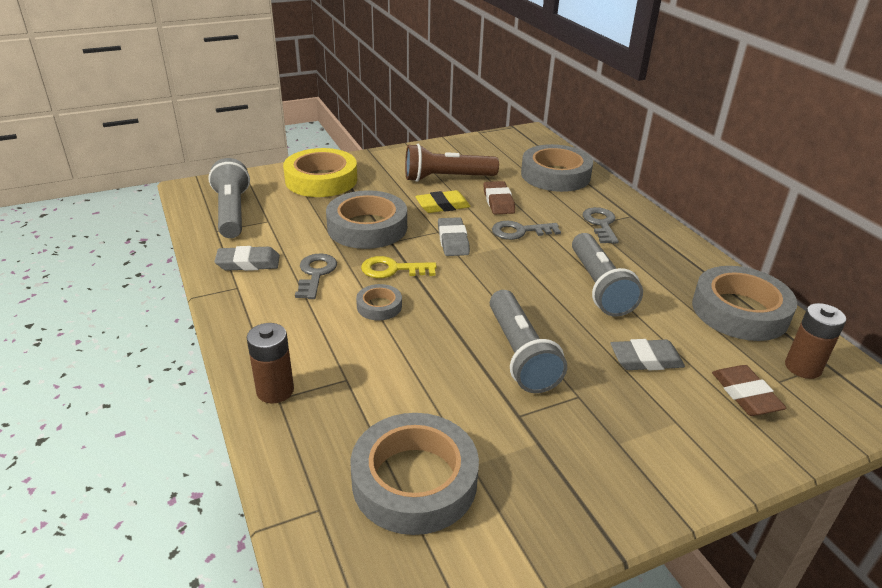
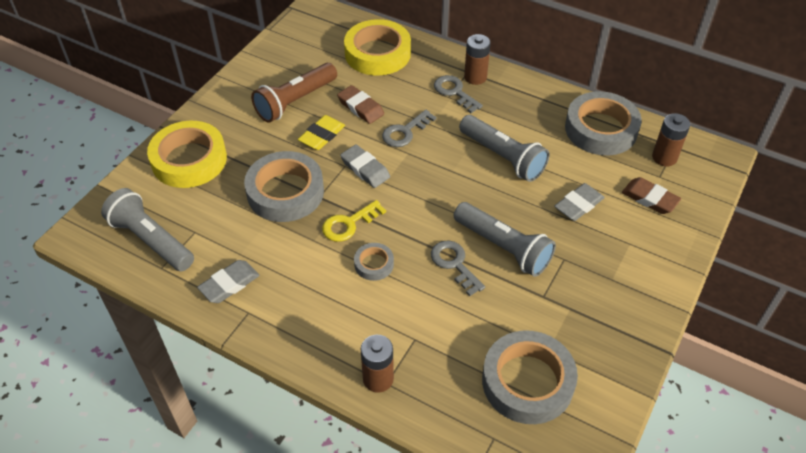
camera: 35 degrees left, 15 degrees up
(315, 274) = (295, 262): grey key -> grey key (454, 264)
(555, 175) = (377, 53): grey tape -> yellow tape
(634, 222) = (475, 77): none -> brown battery

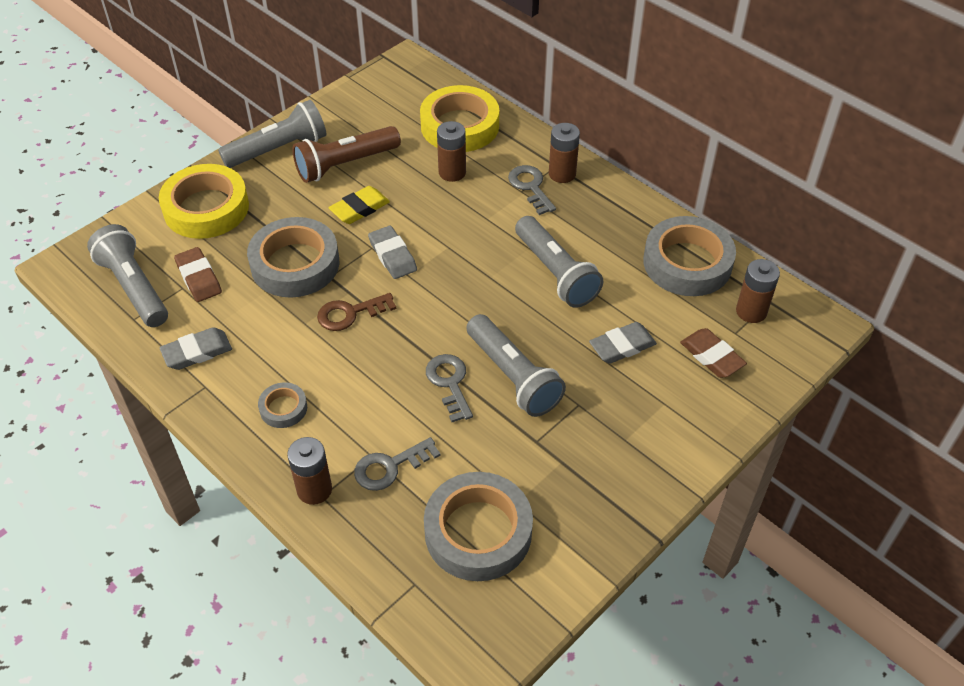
camera: 15 degrees right, 0 degrees up
(233, 99) = (278, 149): none -> grey flashlight
(349, 224) = (350, 313): yellow key -> brown key
(360, 107) = (415, 185): brown eraser -> brown eraser (198, 278)
(374, 264) = (360, 364): grey tape -> grey tape (283, 408)
(386, 92) = (452, 172): none -> brown battery
(405, 132) = (454, 222): grey key -> grey key (390, 467)

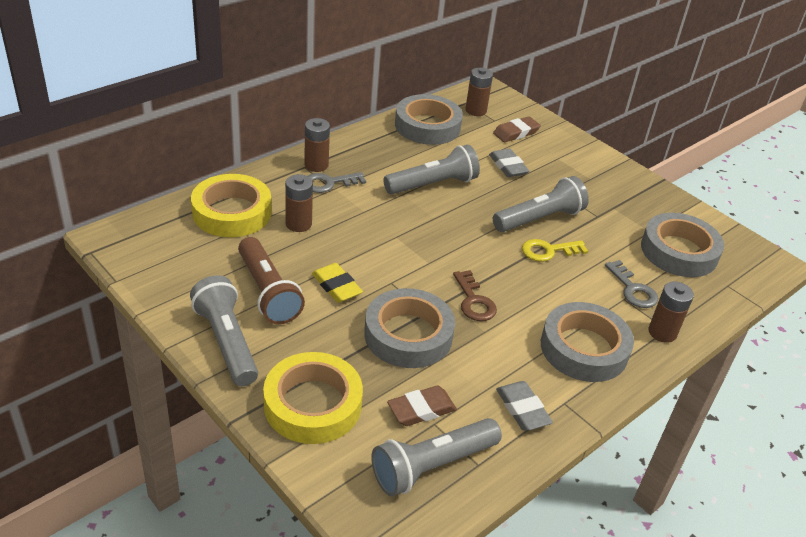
camera: 90 degrees left, 10 degrees down
(283, 408) = (584, 348): grey tape -> grey tape, size x2.08
(392, 256) = (404, 270): grey eraser -> none
(449, 383) = (548, 251): grey key -> yellow key

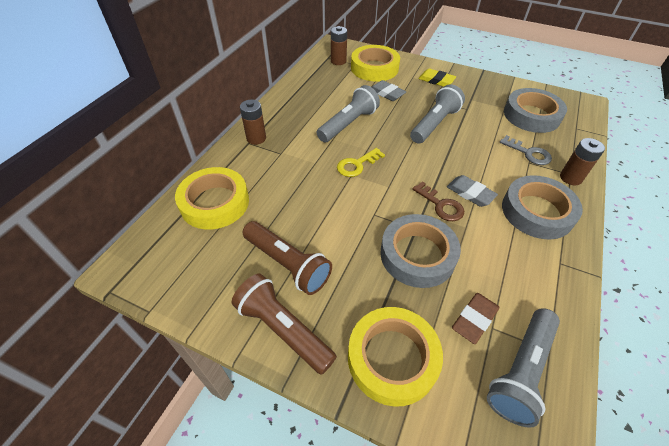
camera: 20 degrees left, 10 degrees up
(227, 342) = (283, 329): grey flashlight -> brown flashlight
(298, 224) = (274, 192): brown battery -> none
(329, 183) = (275, 149): grey key -> none
(336, 286) = (337, 235): yellow eraser -> yellow eraser (436, 80)
(427, 126) = (314, 82): grey tape -> none
(516, 132) = (374, 68): brown eraser -> yellow tape
(522, 409) = (539, 282): grey eraser -> grey eraser (470, 193)
(548, 251) = (458, 145): yellow key -> yellow key (357, 165)

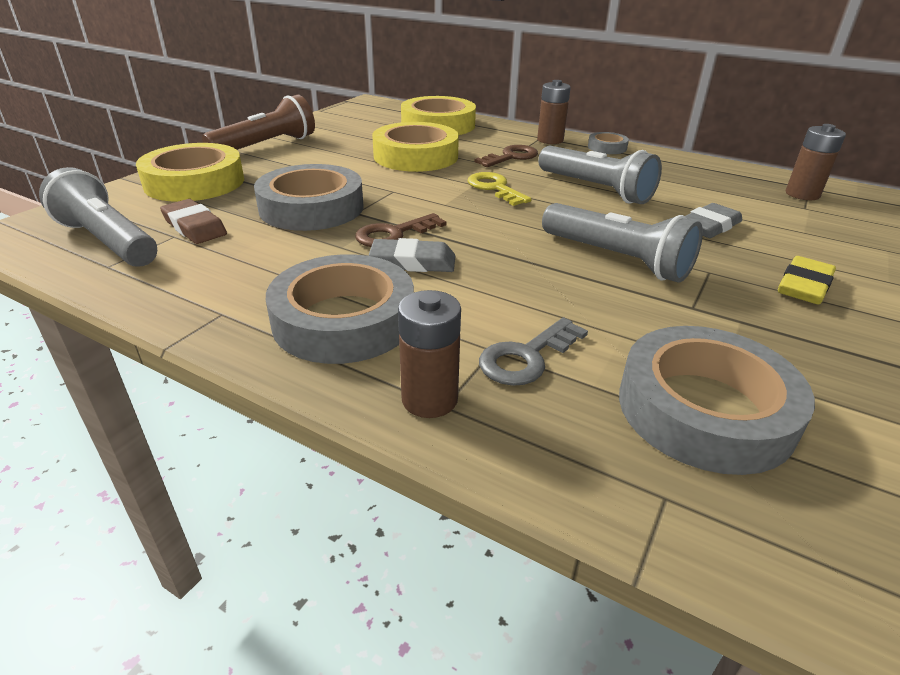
camera: 95 degrees right, 15 degrees down
(271, 114) = (607, 147): none -> grey tape
(287, 264) = (339, 149): brown flashlight -> none
(296, 158) = (511, 157): none -> brown key
(374, 68) = (803, 223): yellow tape -> yellow tape (416, 156)
(470, 193) = (413, 262): grey eraser -> grey eraser turned 45 degrees clockwise

